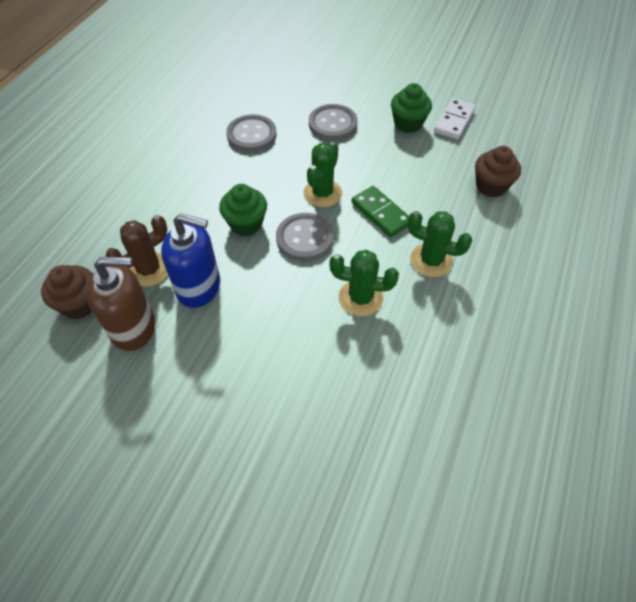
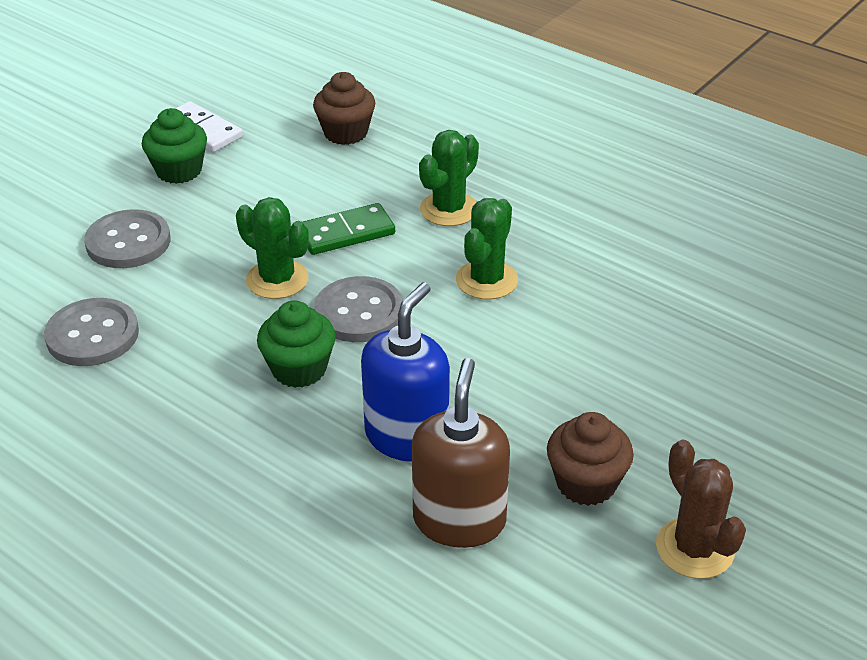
camera: 75 degrees left, 15 degrees down
(79, 304) = (385, 590): brown cupcake -> brown cupcake (586, 483)
(149, 269) = (346, 494): brown cactus -> brown cactus (694, 548)

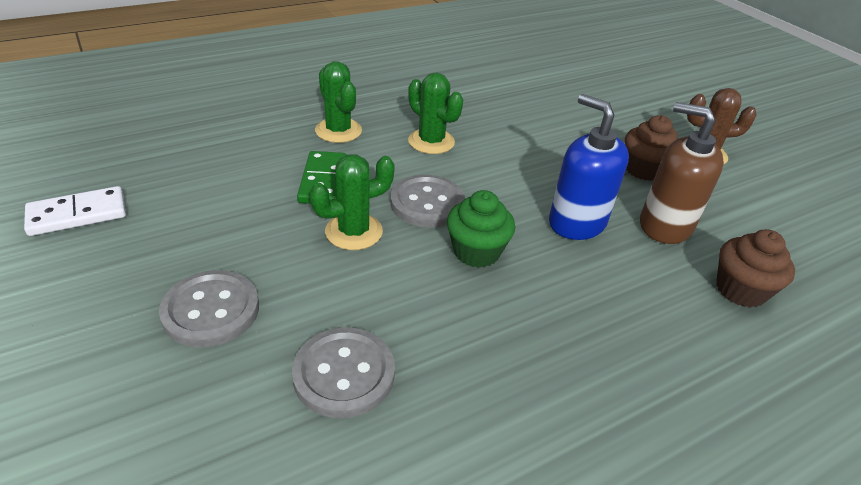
camera: 70 degrees left, 0 degrees up
(179, 171) = (128, 246): green cupcake -> none
(345, 133) = (187, 142): brown cupcake -> brown cupcake (740, 290)

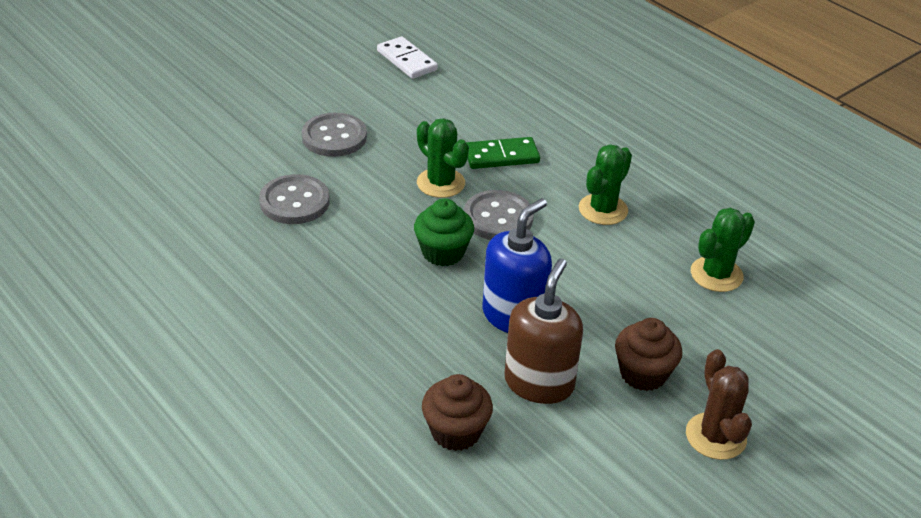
camera: 80 degrees right, 0 degrees up
(338, 131) = (586, 151): green cactus -> green cactus (716, 274)

